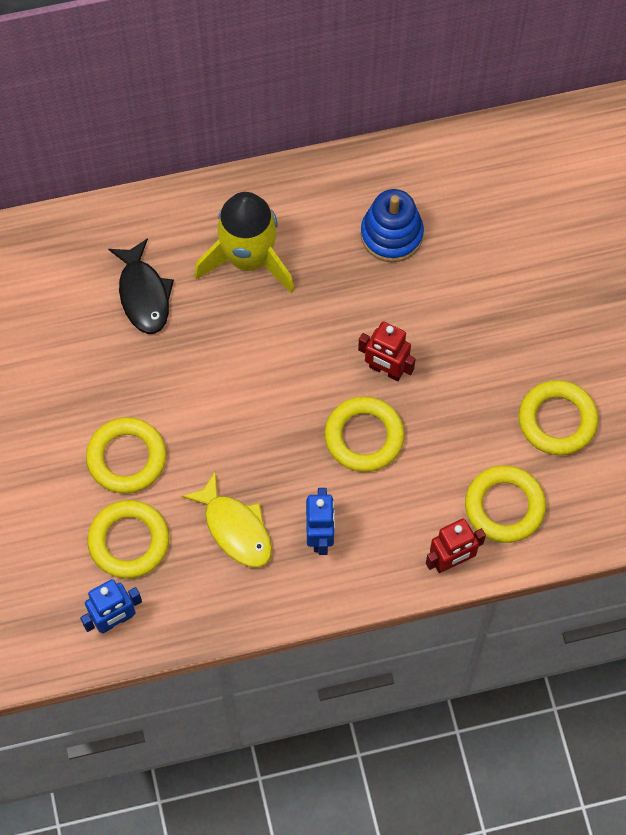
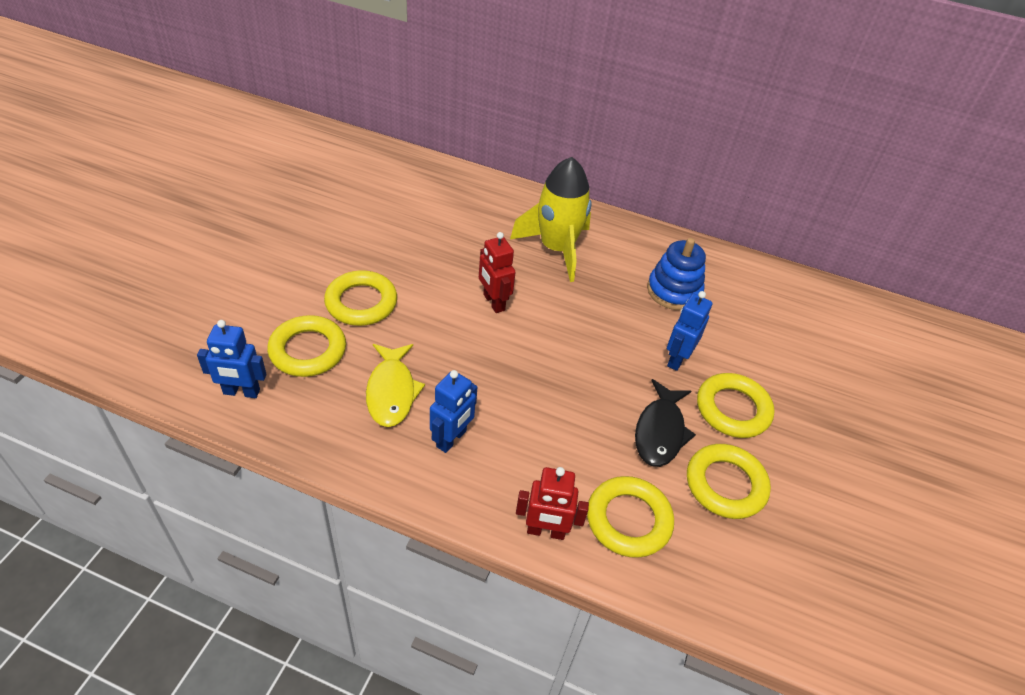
camera: 30 degrees right, 20 degrees down
(143, 294) = (467, 228): black fish -> black fish (660, 431)
(364, 437) = (548, 395): yellow ring -> yellow ring (732, 409)
(385, 370) = (602, 364): red robot -> red robot (493, 302)
(444, 316) = (677, 359): none -> blue robot

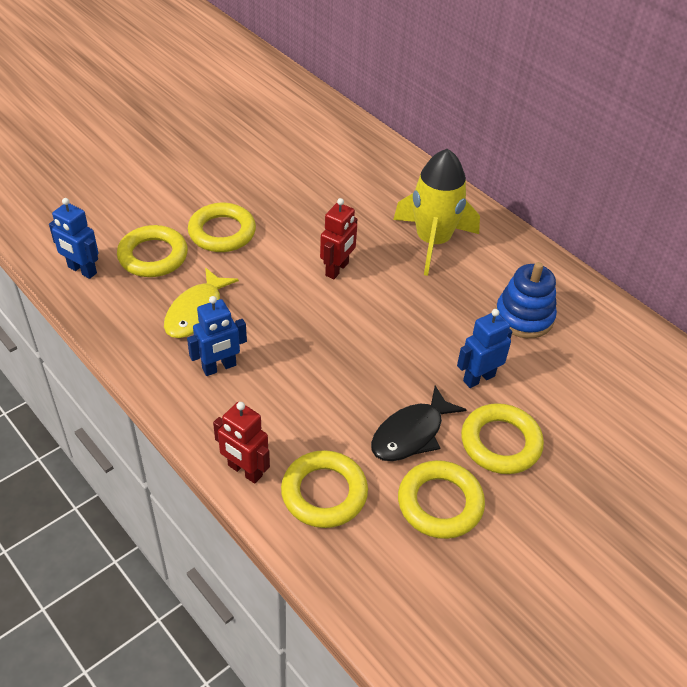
camera: 30 degrees right, 0 degrees up
(493, 302) = (337, 269): red robot -> red robot turned 150 degrees counterclockwise

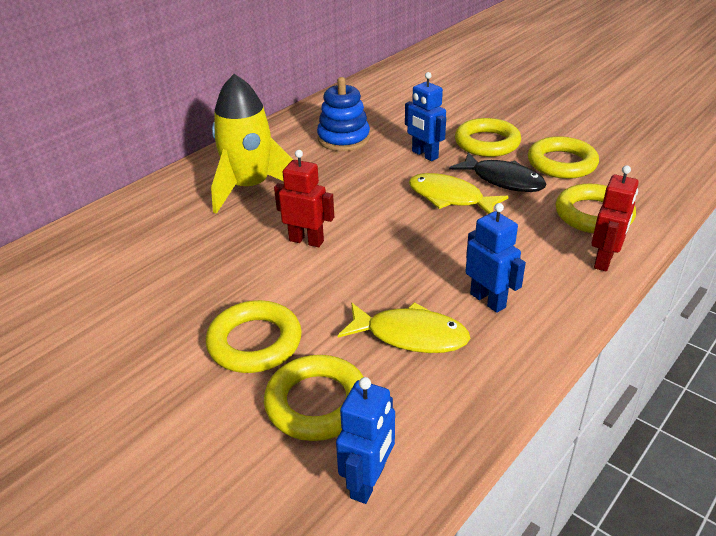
camera: 95 degrees left, 10 degrees down
(384, 379) = (450, 198): none -> yellow fish

